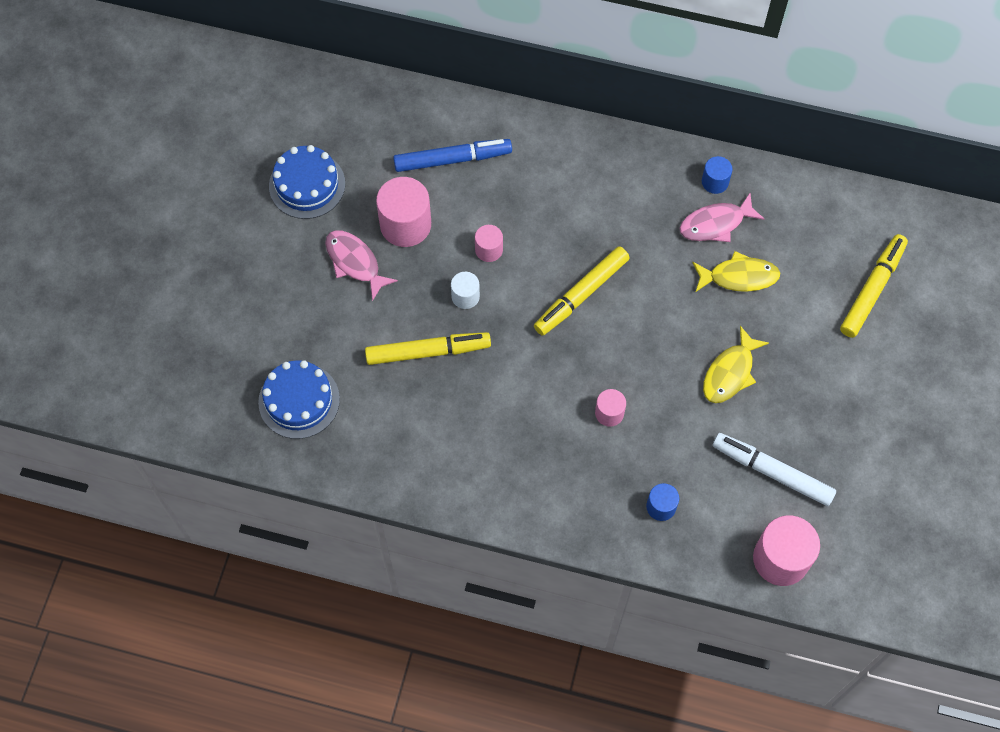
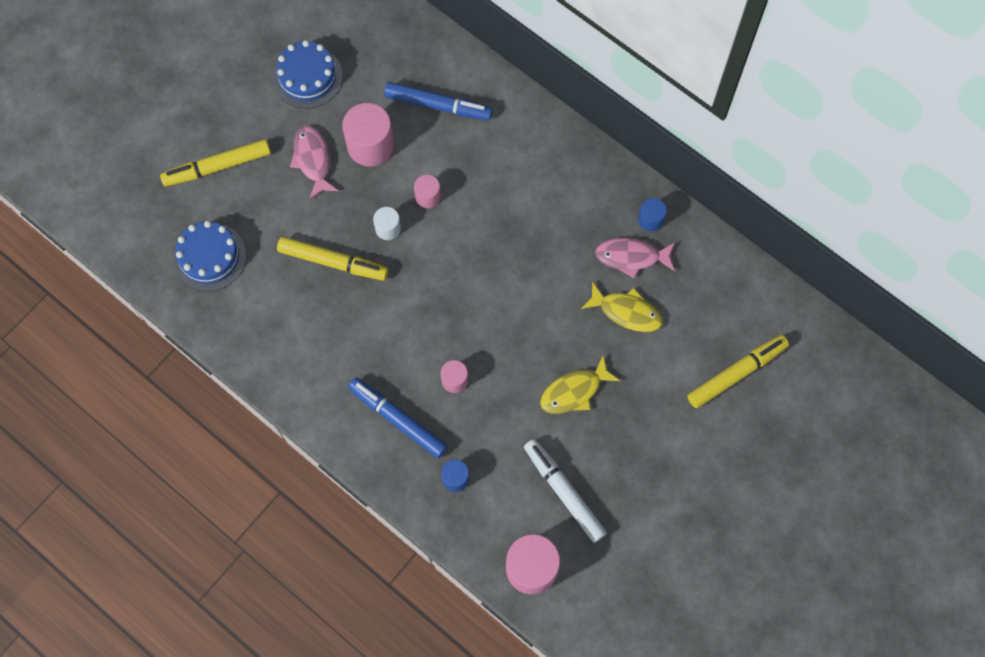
camera: 25 degrees right, 5 degrees up
(574, 475) = (398, 419): none -> blue marker
(581, 295) = (484, 269): yellow marker -> yellow marker (217, 167)

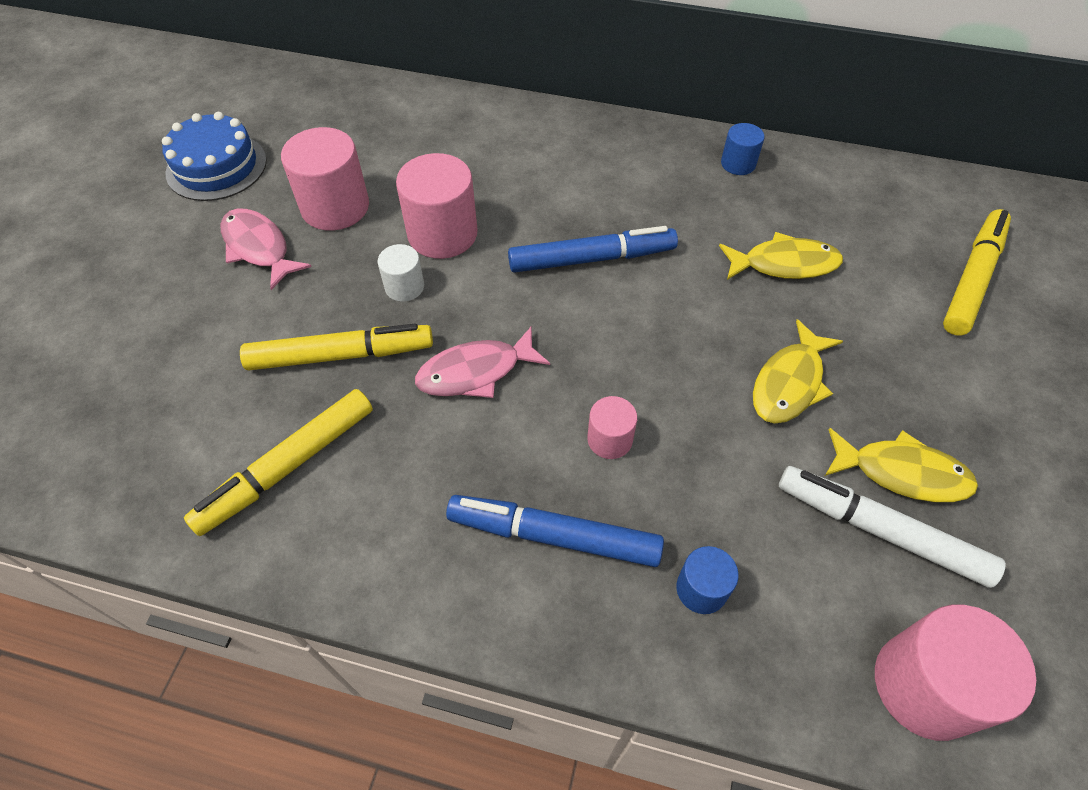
camera: 25 degrees left, 15 degrees down
(210, 257) = (132, 421): blue cake -> none
(217, 167) = (112, 302): yellow marker -> yellow marker (288, 467)
(428, 197) = (442, 234): pink cylinder -> pink cylinder, size x1.86
(438, 105) = (406, 142): blue marker -> blue marker (592, 259)
(598, 469) = (902, 473): none -> yellow fish
(631, 257) = (744, 206): pink fish -> pink fish (475, 372)

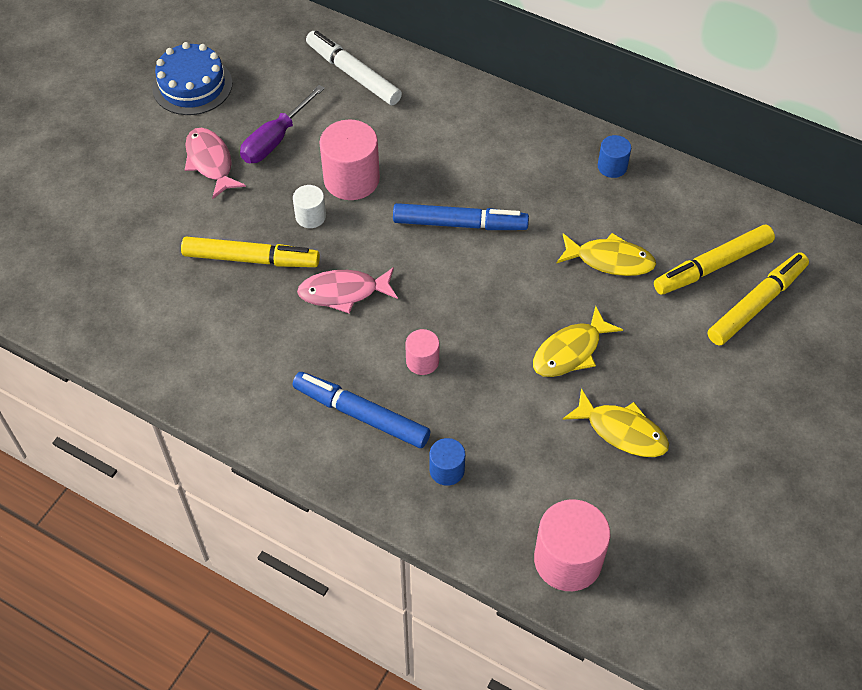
camera: 15 degrees right, 0 degrees up
(288, 467) = (197, 329): yellow marker -> yellow marker (712, 266)
(335, 207) = (275, 139): pink cylinder -> purple screwdriver
(880, 530) = (586, 464): white marker -> white marker (353, 74)

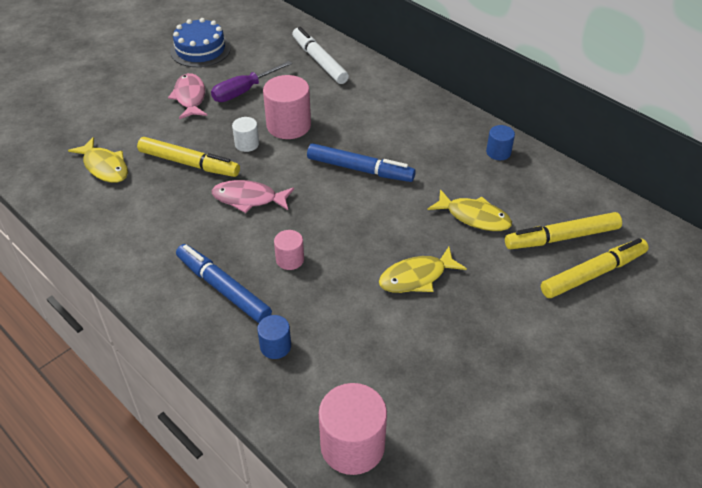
camera: 15 degrees right, 10 degrees down
(622, 431) = (439, 349): yellow fish -> yellow fish (104, 167)

